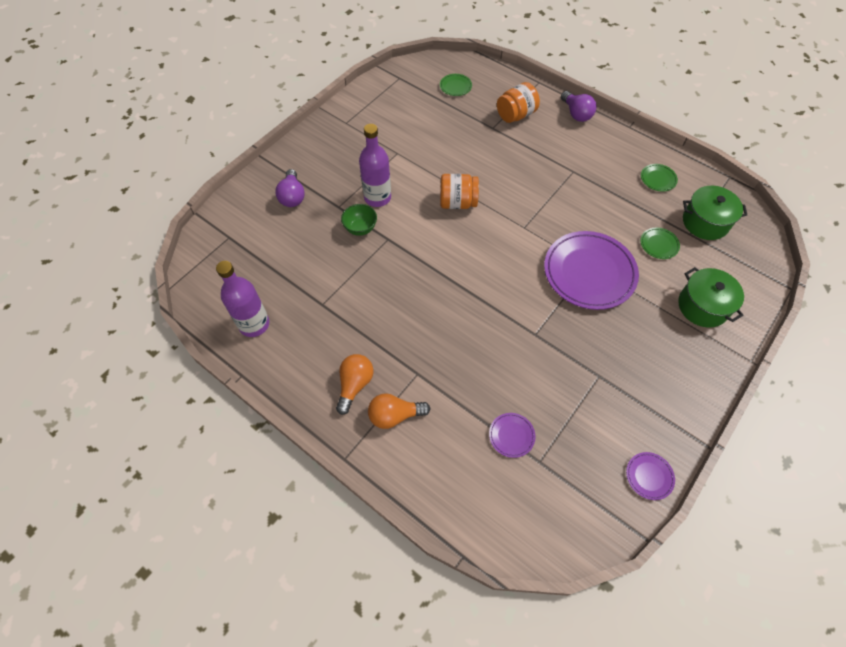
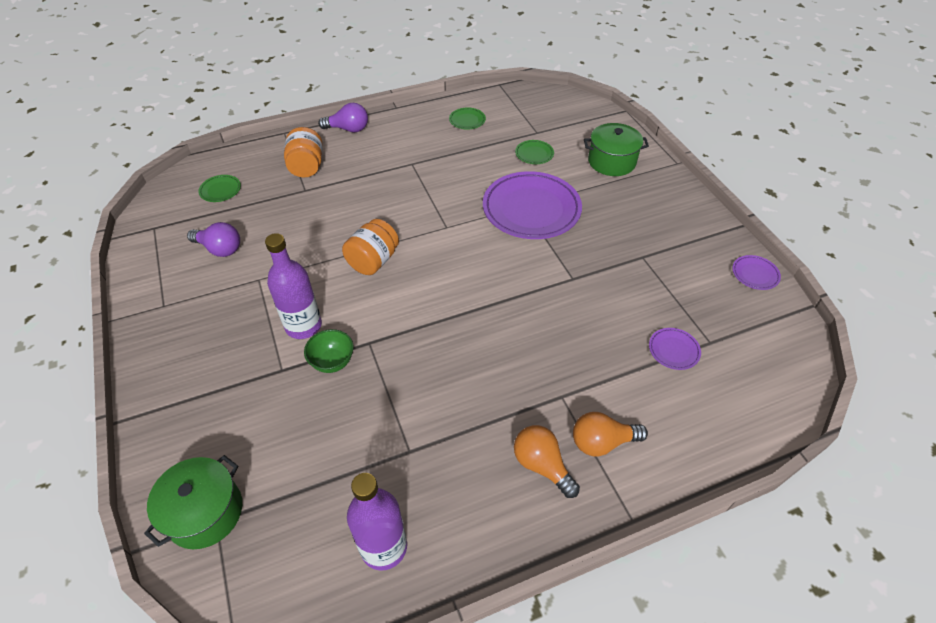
camera: 60 degrees left, 10 degrees down
(292, 196) = (220, 412): purple light bulb -> purple light bulb (220, 249)
(394, 415) = (602, 442): orange light bulb -> orange light bulb turned 60 degrees clockwise
(705, 222) = (532, 119): green pot -> green pot (205, 512)

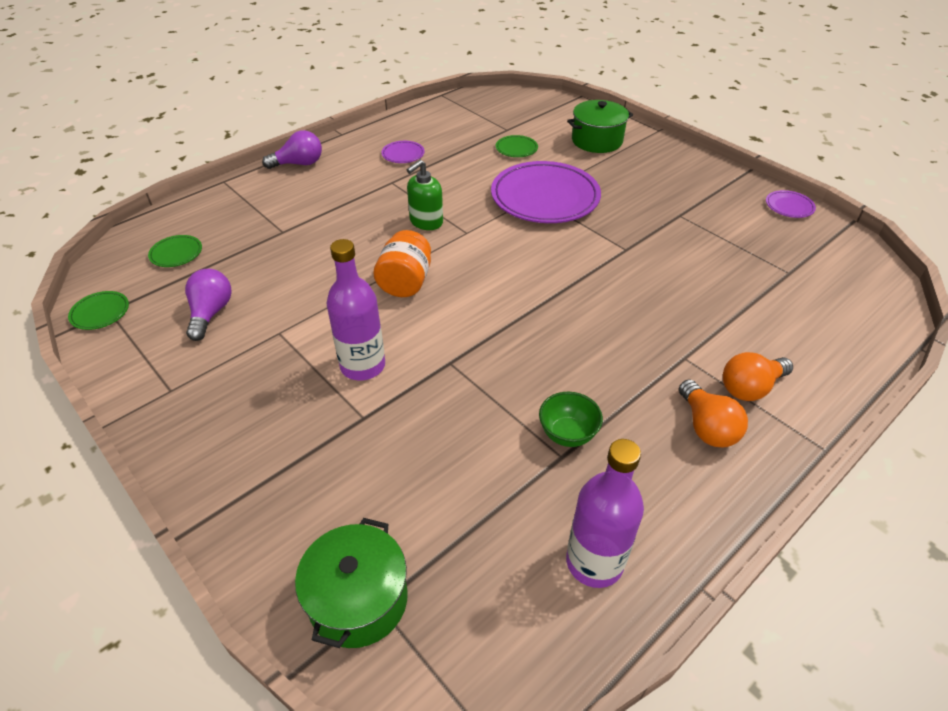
camera: 20 degrees left, 5 degrees down
(220, 249) = (211, 313): purple light bulb -> purple light bulb turned 90 degrees counterclockwise
(307, 167) = (271, 209): orange jar -> none
(332, 362) = (419, 393): green bowl -> green bowl (567, 434)
(419, 208) = (426, 222): none -> green soap dispenser
(467, 120) = (427, 132): green plate -> green plate (100, 313)
(542, 465) = (707, 427): orange light bulb -> orange light bulb turned 135 degrees counterclockwise
(673, 350) = (761, 288): purple plate -> purple plate (403, 154)

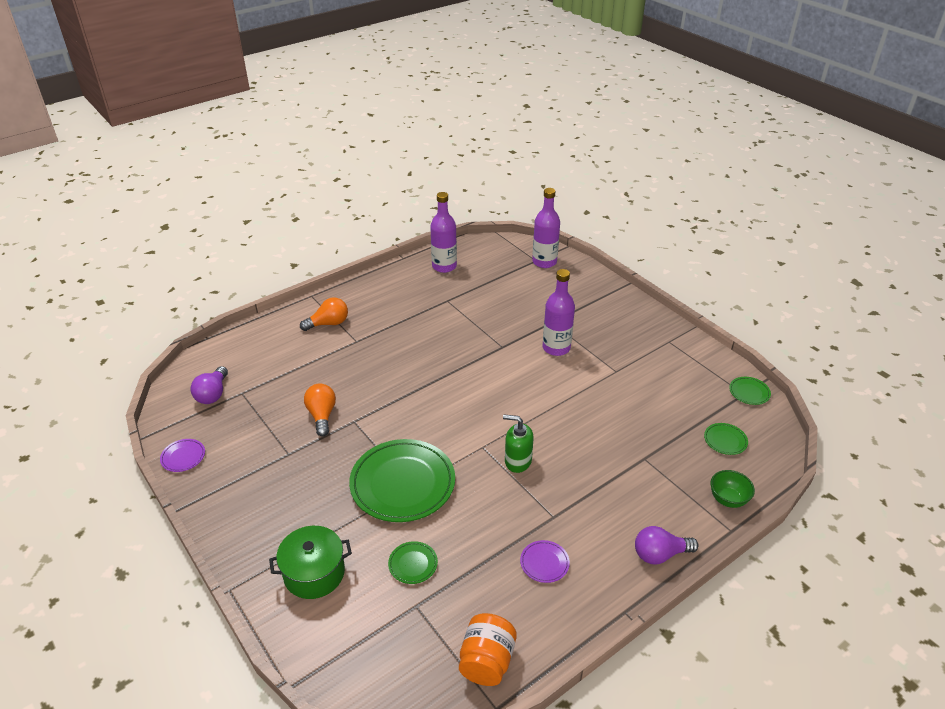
camera: 175 degrees left, 5 degrees down
(211, 313) = (669, 387): purple light bulb -> purple light bulb (213, 394)
(358, 599) = (544, 262): green pot -> purple bottle
(405, 282) = (533, 402): orange jar -> orange jar (486, 661)
(426, 222) = (517, 461): green soap dispenser -> green soap dispenser turned 120 degrees counterclockwise
(545, 197) = (402, 484): purple plate -> green plate
(567, 434) = (441, 309): green bowl -> green bowl (728, 499)
(707, 427) = (365, 308): orange light bulb -> orange light bulb (322, 415)

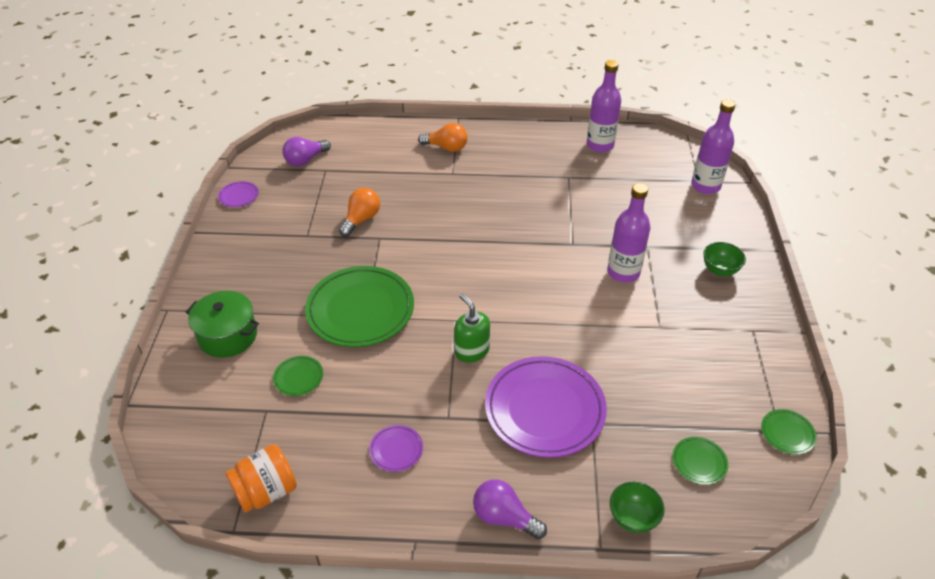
camera: 40 degrees right, 5 degrees up
(607, 469) = (544, 409): none -> purple plate
(611, 314) = (719, 270): none -> green bowl

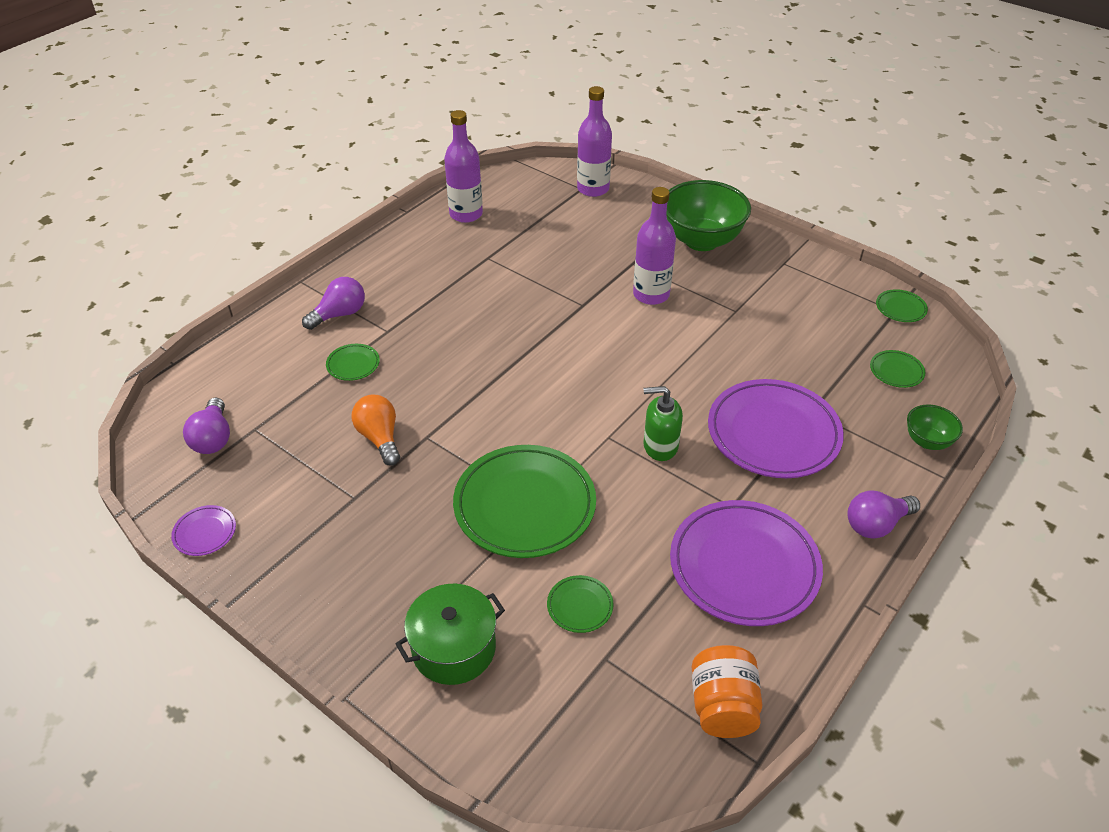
camera: 55 degrees left, 0 degrees up
(396, 450) = (744, 566): purple plate -> purple plate, size x2.33
(410, 176) = (353, 364): none -> green plate
(446, 147) = (339, 314): orange light bulb -> purple light bulb
(719, 270) = (701, 240): green bowl -> green bowl, size x2.02

